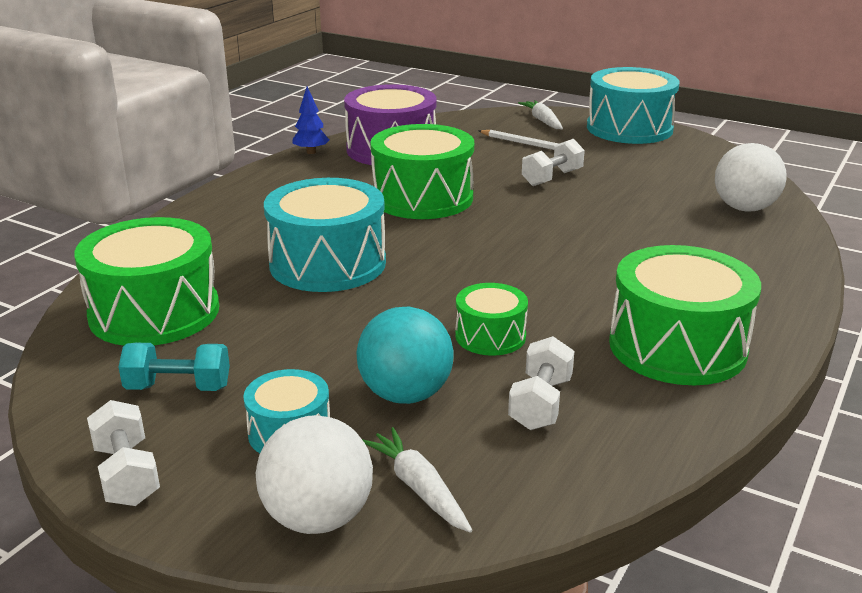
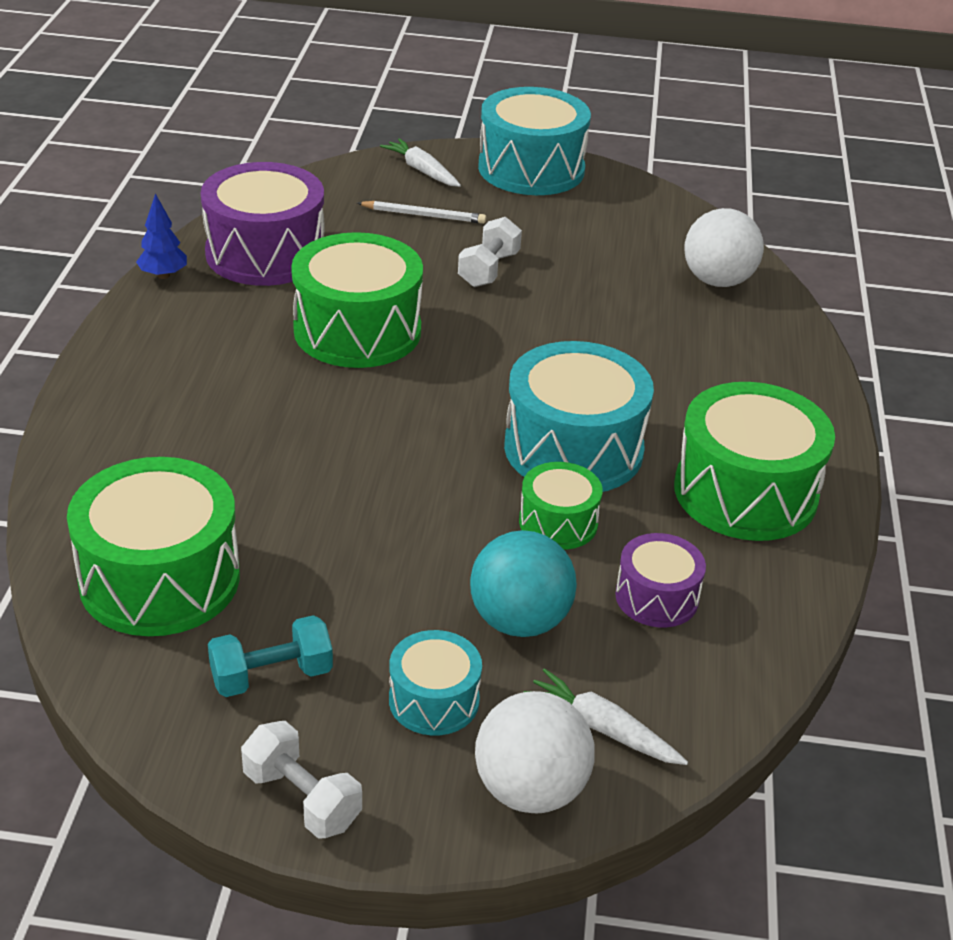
camera: 25 degrees left, 10 degrees up
(327, 263) = (314, 459): turquoise drum -> turquoise drum (573, 448)
(540, 403) = (656, 597): white dumbbell -> purple drum

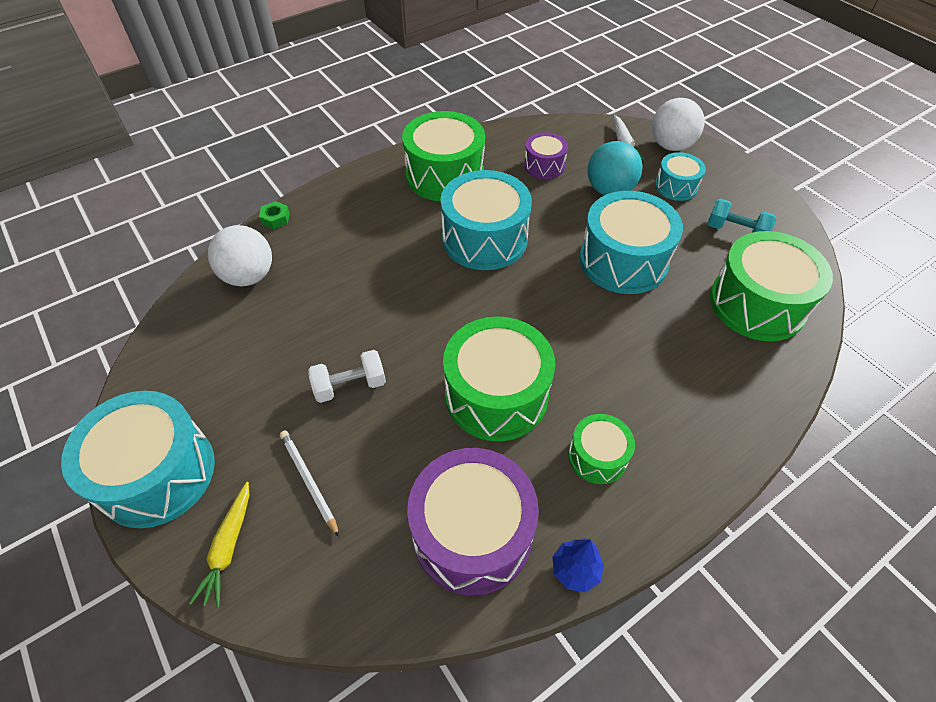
camera: 130 degrees left, 15 degrees up
(301, 799) = (757, 187): white dumbbell -> none
(382, 527) = (623, 260): none -> turquoise drum
(421, 171) = (228, 548): white carrot -> yellow carrot
(558, 522) = (541, 213): green drum -> green drum (597, 456)
(803, 332) = (275, 219): none -> green nut

